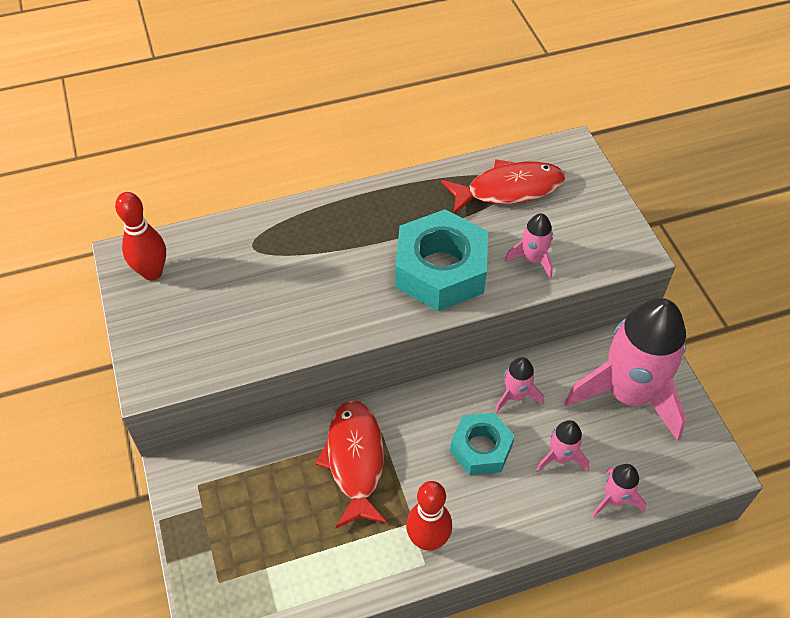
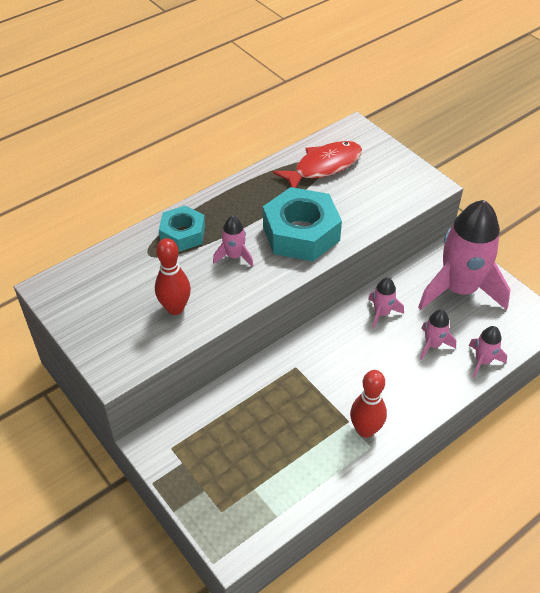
camera: 20 degrees left, 5 degrees down
(152, 272) = (76, 294): red bowling pin -> red bowling pin (175, 308)
(355, 460) = (285, 392): red fish -> none
(481, 448) = (374, 356): turquoise nut -> turquoise nut (183, 234)
(533, 259) = (363, 208): pink rocket -> pink rocket (234, 256)

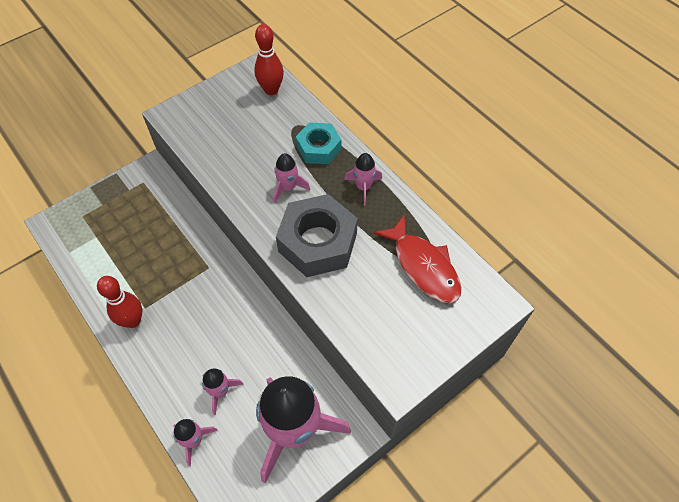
camera: 90 degrees right, 10 degrees up
(175, 308) = (229, 148): red bowling pin -> red bowling pin (271, 90)
(301, 233) = (317, 242): turquoise nut -> grey nut
(381, 313) = (265, 345): pink rocket -> pink rocket (363, 187)

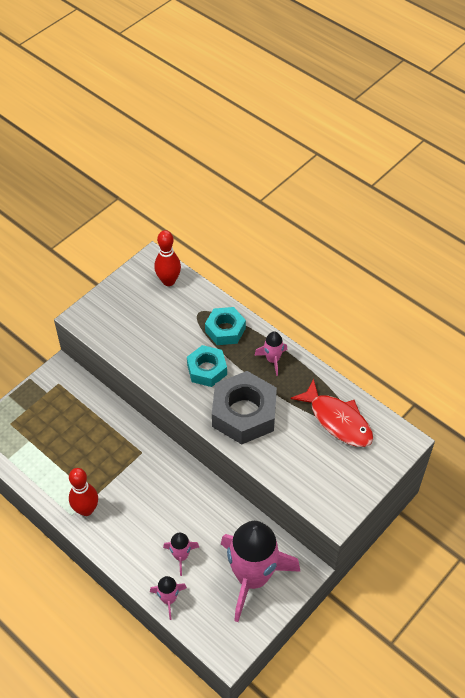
camera: 10 degrees left, 5 degrees down
(288, 188) = (207, 370): pink rocket -> turquoise nut

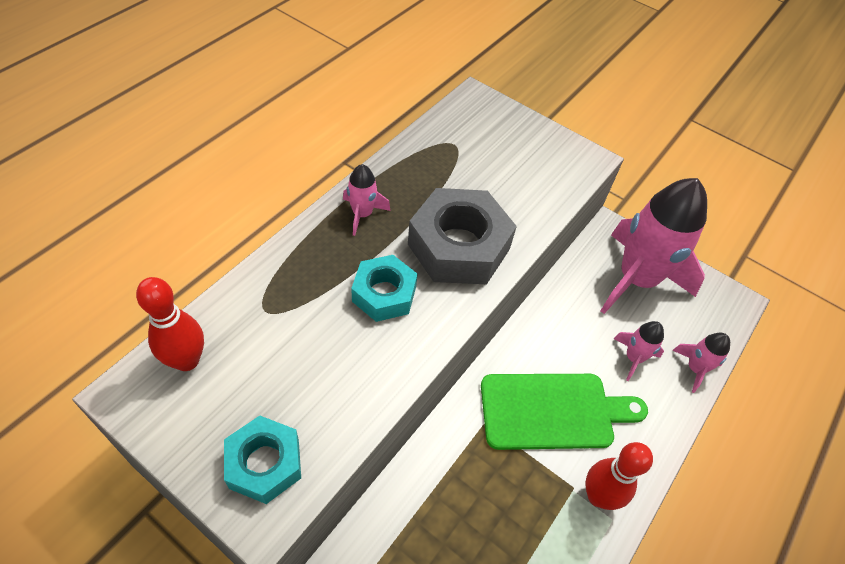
camera: 100 degrees left, 0 degrees up
(145, 493) = (553, 411): none -> green cutting board
(225, 330) = (305, 272): turquoise nut -> turquoise nut (264, 463)
(337, 420) = (456, 151): red fish -> none

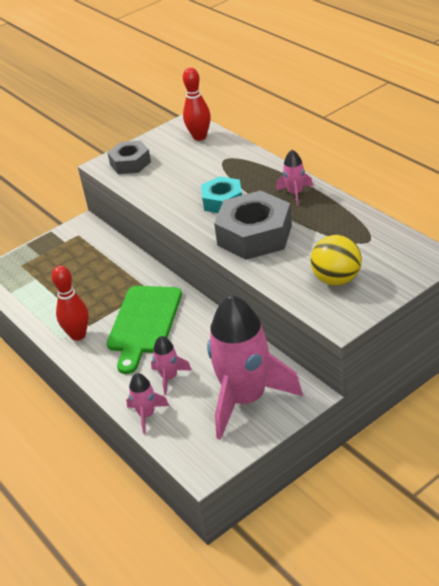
camera: 115 degrees right, 15 degrees down
(264, 463) = (130, 163): turquoise nut -> grey nut
(526, 165) = (337, 279): none -> yellow ball

